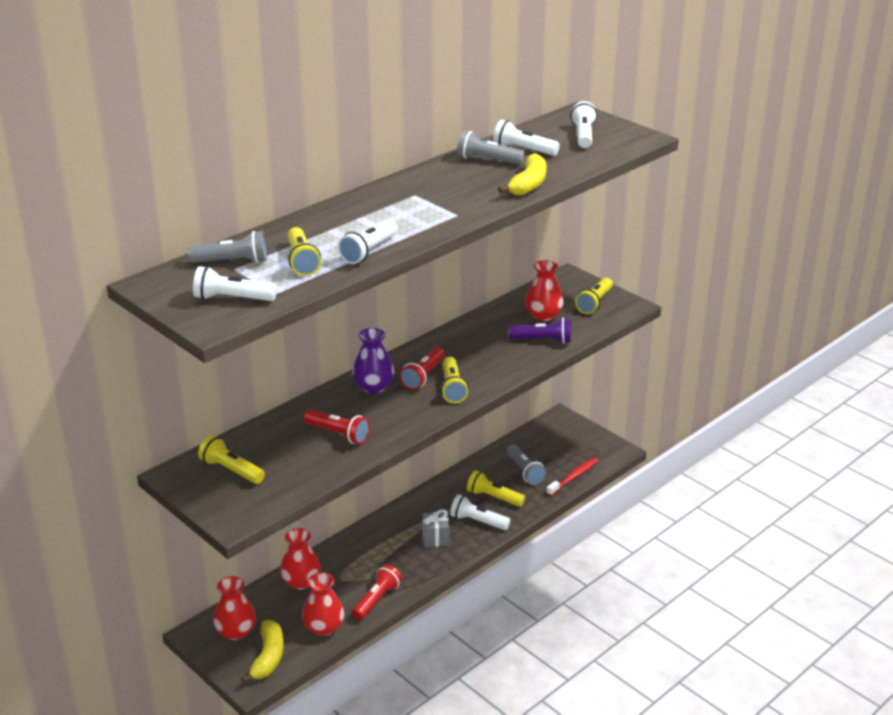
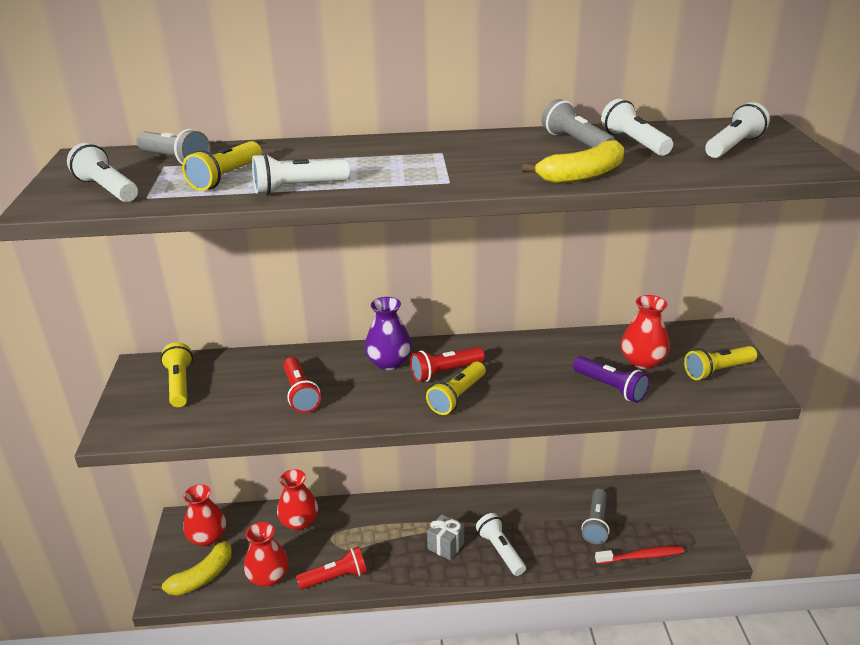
camera: 40 degrees right, 0 degrees up
(493, 497) = (539, 534): yellow flashlight -> none

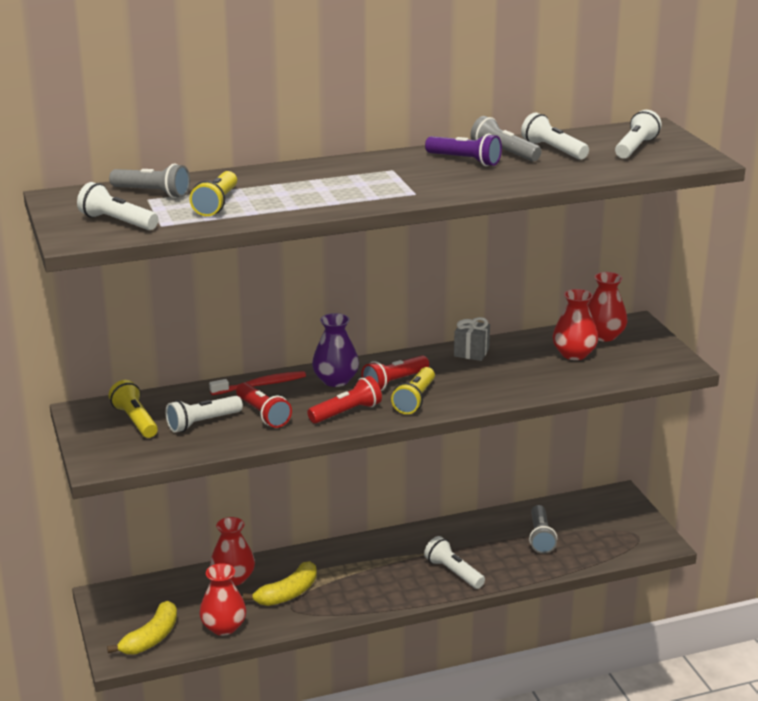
camera: 15 degrees left, 5 degrees down
(208, 537) = (139, 605): red vase -> red vase (603, 335)
(298, 188) = (289, 208): white flashlight -> white flashlight (202, 423)
(335, 577) = (294, 617): red flashlight -> red flashlight (347, 412)
(446, 546) = (397, 576): grey gift -> grey gift (471, 352)
(582, 175) = (523, 180): yellow banana -> yellow banana (288, 594)
(611, 388) = (552, 377): purple flashlight -> purple flashlight (465, 161)
(641, 556) = (591, 557): red toothbrush -> red toothbrush (260, 385)
(717, 371) = (642, 354): yellow flashlight -> none

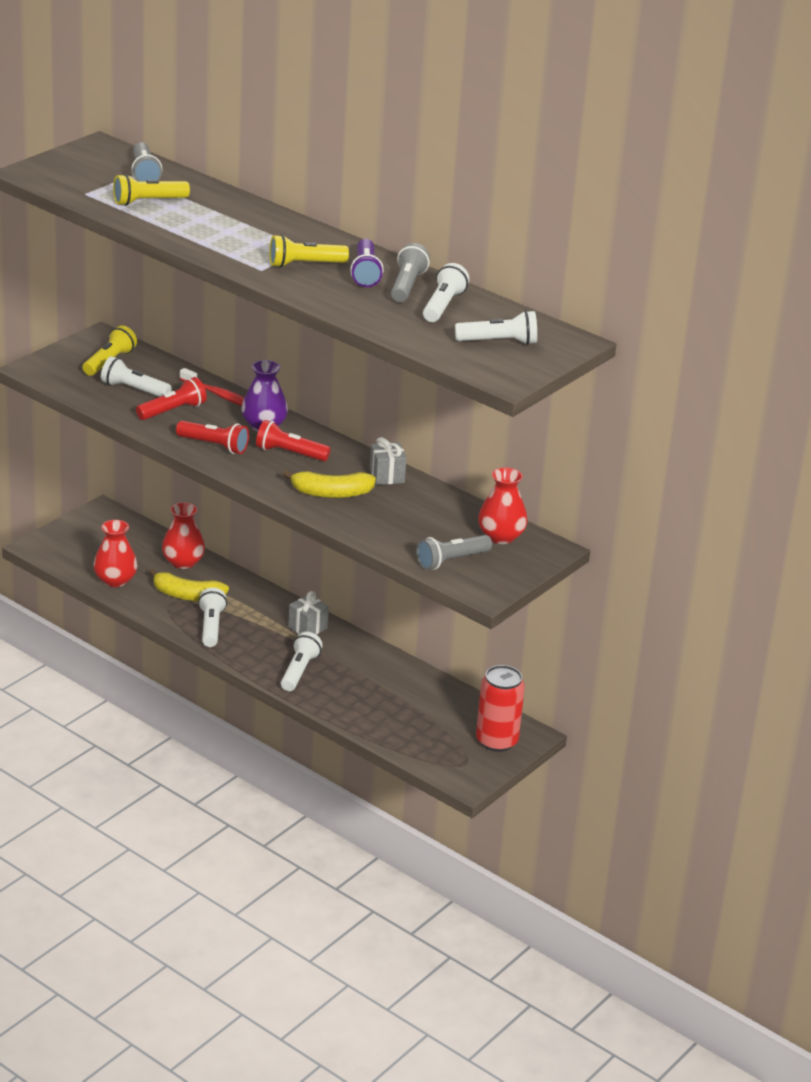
camera: 55 degrees right, 5 degrees up
(117, 222) = (74, 177): white flashlight -> white flashlight (211, 626)
(151, 638) = (72, 552): yellow banana -> yellow banana (331, 493)
(263, 414) = (173, 411): red flashlight -> red flashlight turned 150 degrees counterclockwise
(394, 546) = (307, 628): none -> grey gift
(415, 400) = (268, 471): yellow flashlight -> yellow flashlight (304, 264)
(540, 537) = (403, 705): grey flashlight -> grey flashlight (451, 561)
(574, 354) = (443, 529): red vase -> none
(618, 512) = (496, 741): none -> red can

